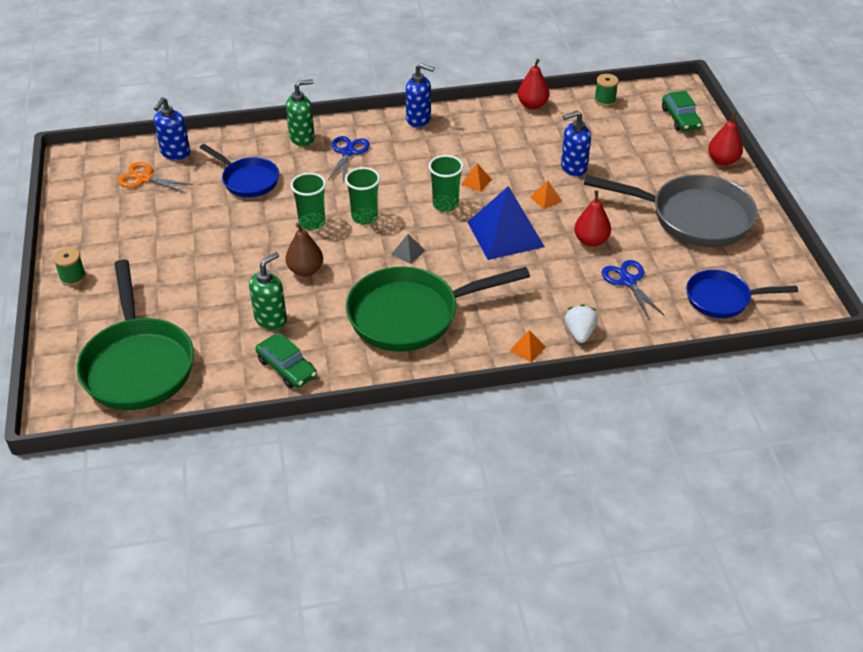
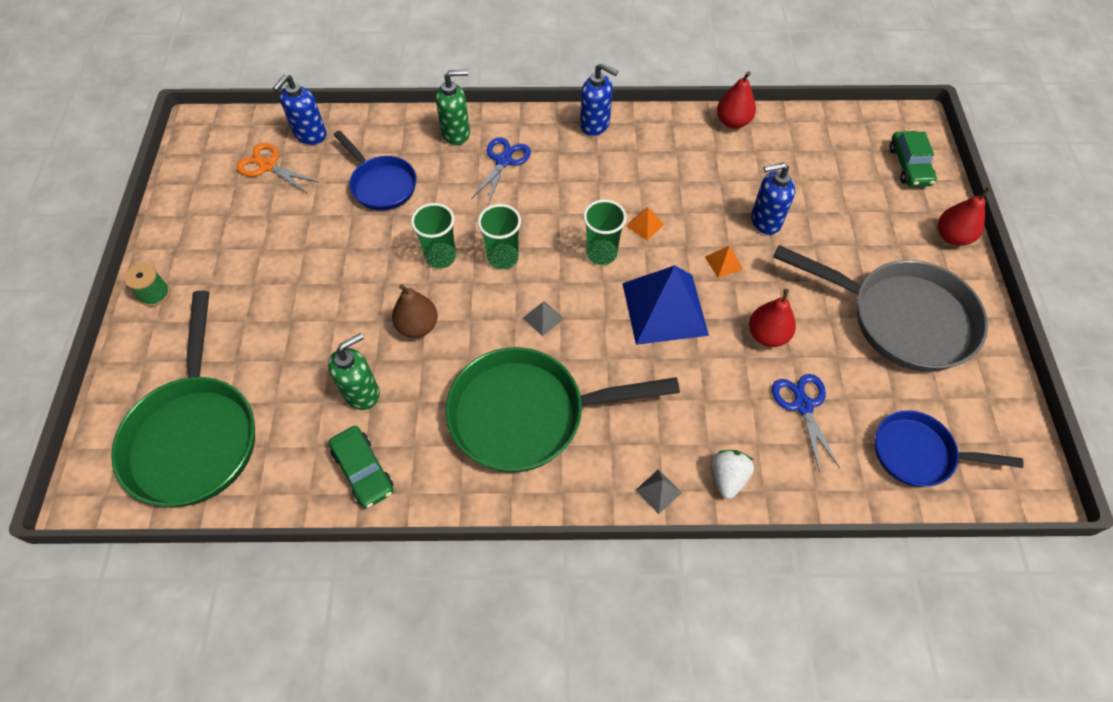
camera: 10 degrees right, 15 degrees up
(527, 348) = (658, 491): orange pyramid -> grey pyramid
(604, 100) = (821, 126): green spool -> none

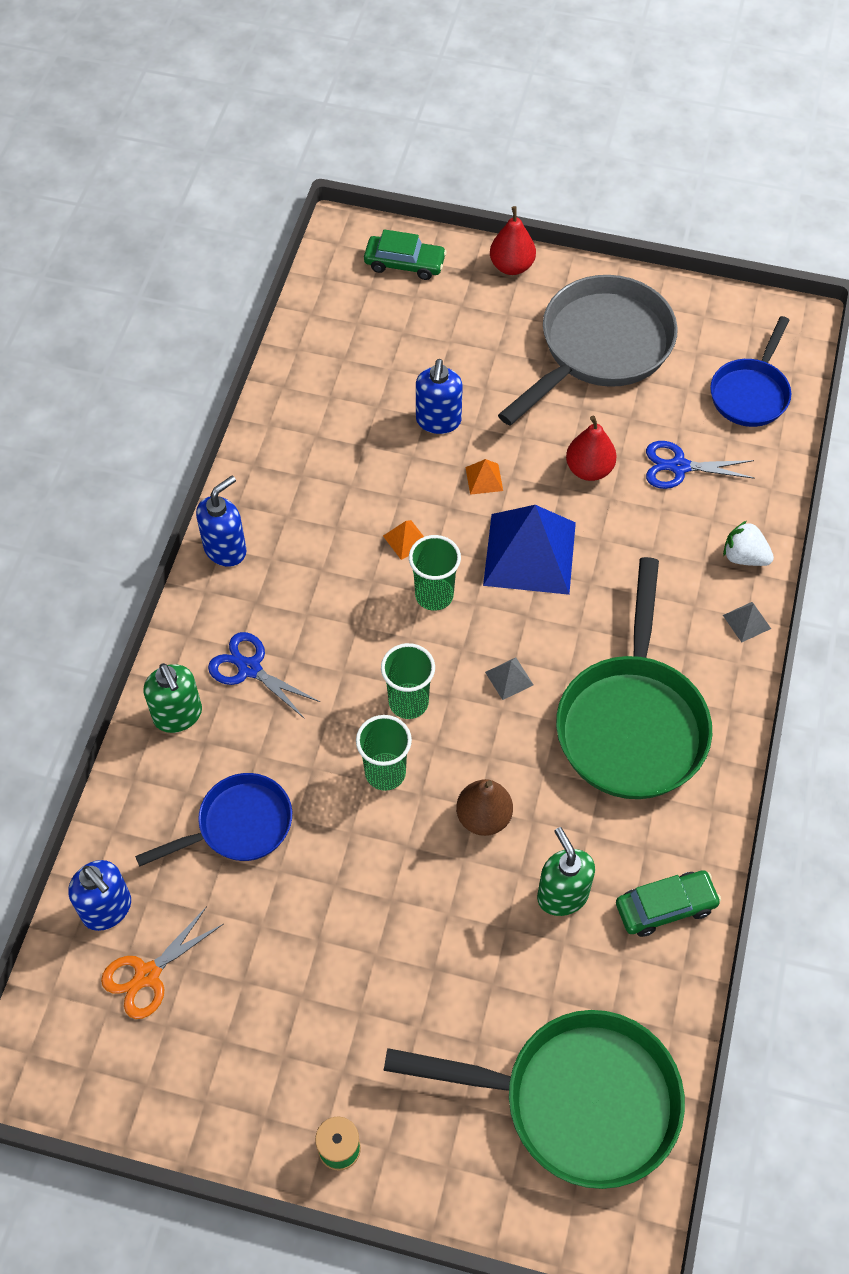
camera: 75 degrees left, 0 degrees up
(456, 133) = (178, 715): green soap dispenser -> green soap dispenser turned 150 degrees clockwise
(732, 122) = (277, 403): red pear -> none

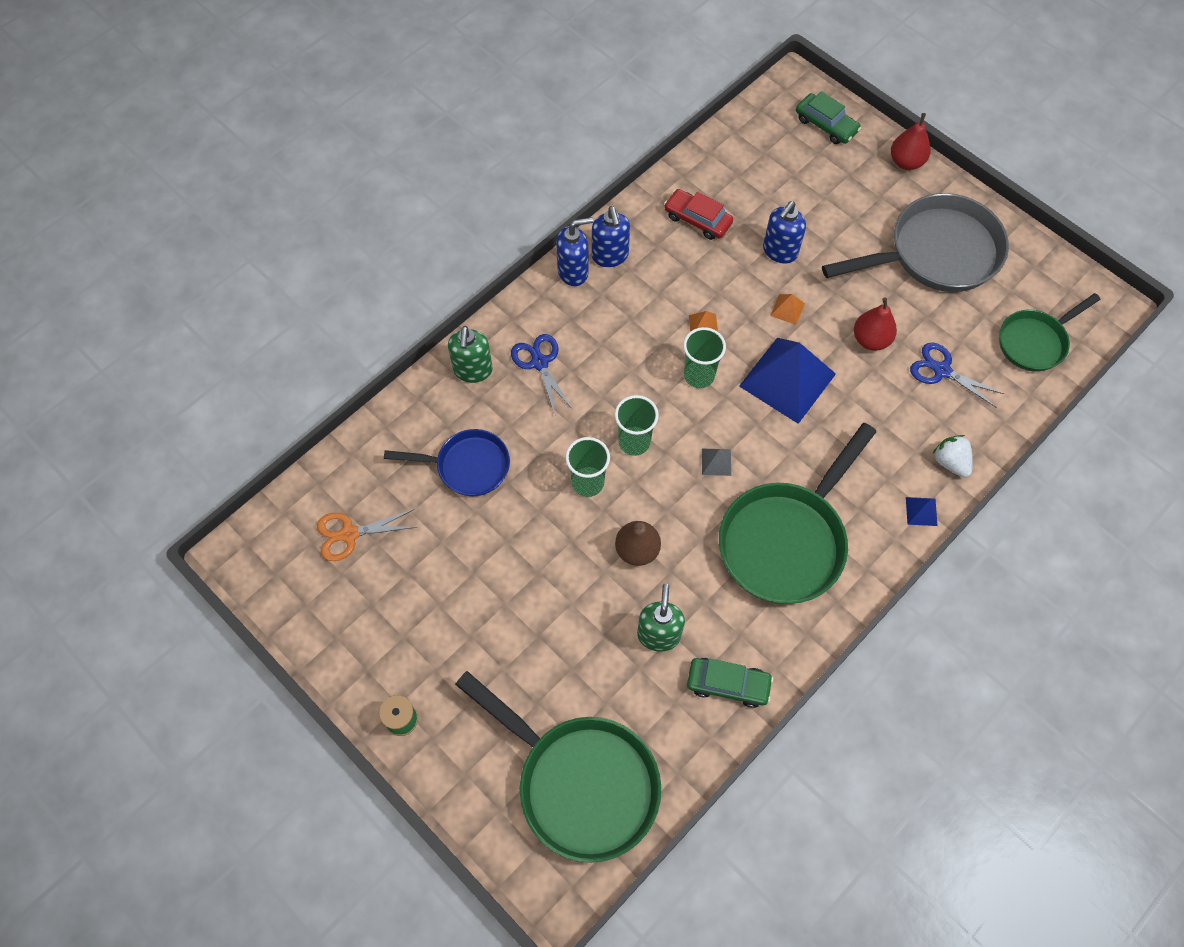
camera: 30 degrees right, 5 degrees up
(107, 909) = (350, 476): blue soap dispenser -> blue soap dispenser (610, 256)
(329, 427) = (697, 219): none -> red car
(747, 621) = (921, 511): grey pyramid -> blue pyramid
(751, 393) = (1035, 342): blue pan -> green pan

